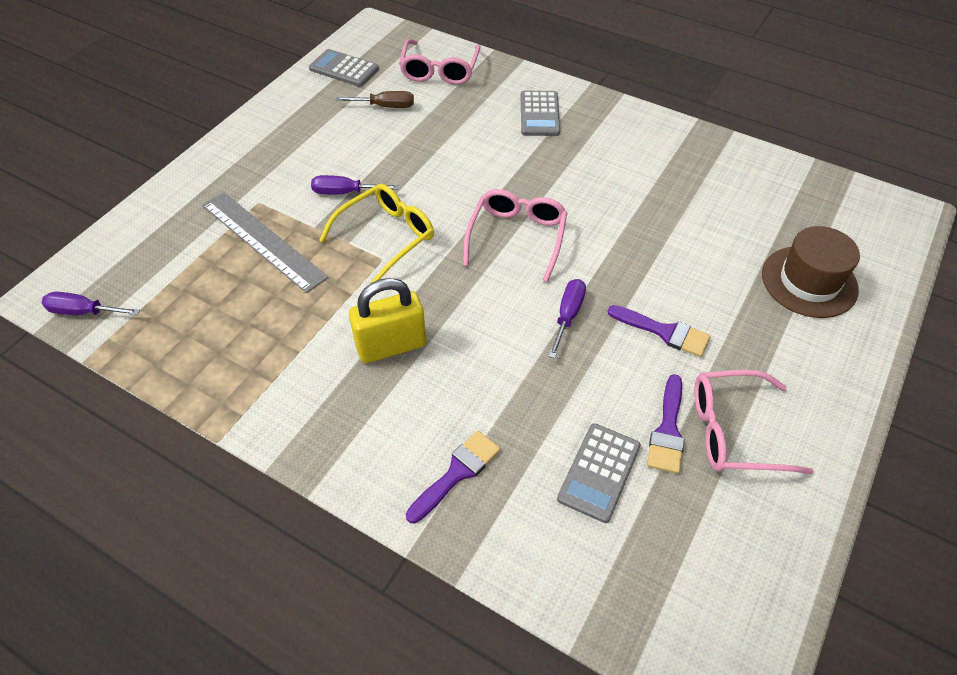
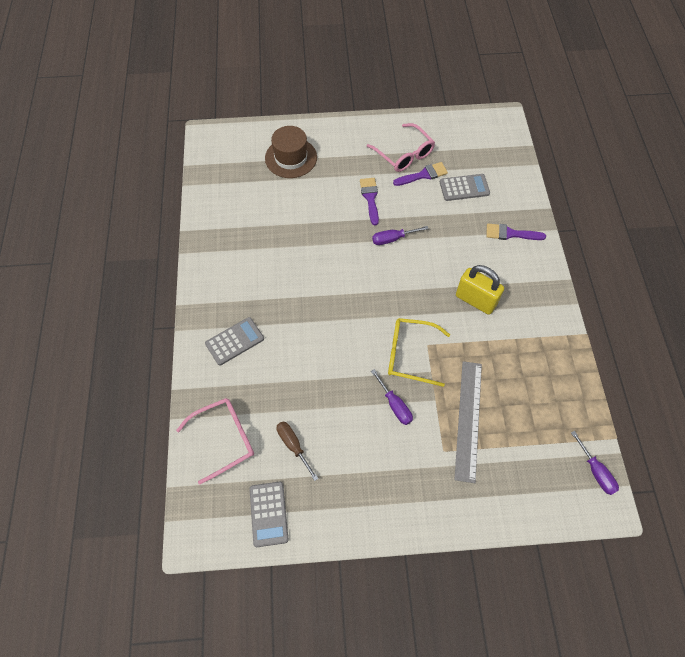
camera: 125 degrees left, 10 degrees up
(517, 237) = (357, 290): pink glasses -> none

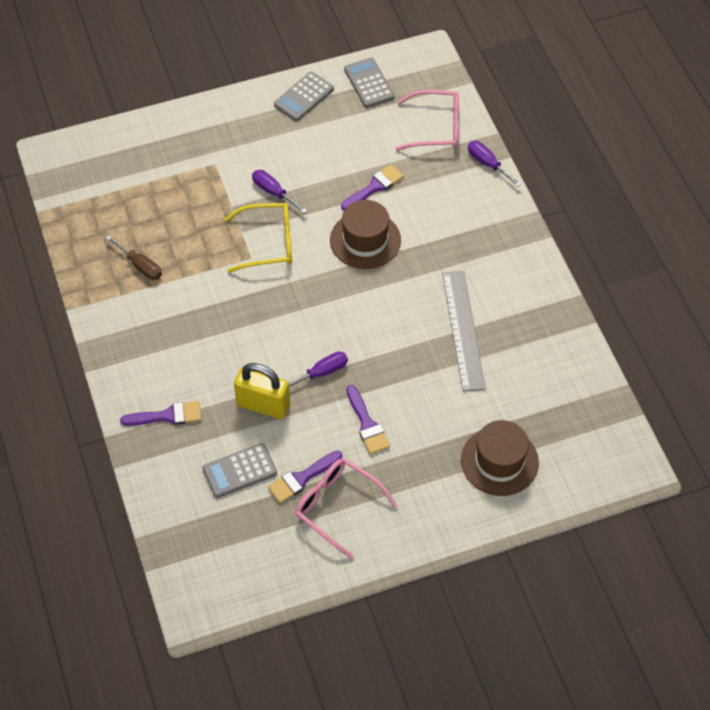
camera: 165 degrees right, 5 degrees down
(224, 439) = (436, 128): pink glasses -> pink glasses turned 135 degrees counterclockwise
(234, 341) = (467, 214): grey calculator -> grey calculator (304, 97)
(293, 446) = (365, 137): brown screwdriver -> brown screwdriver (140, 266)
(303, 388) = (374, 187): none -> purple brush
(328, 338) = (365, 240): none -> brown hat
(468, 419) = (194, 196): grey ruler -> grey ruler (463, 330)
(475, 300) = (202, 319): yellow padlock -> yellow padlock (263, 405)
(595, 471) = (60, 179): purple screwdriver -> purple screwdriver (487, 164)

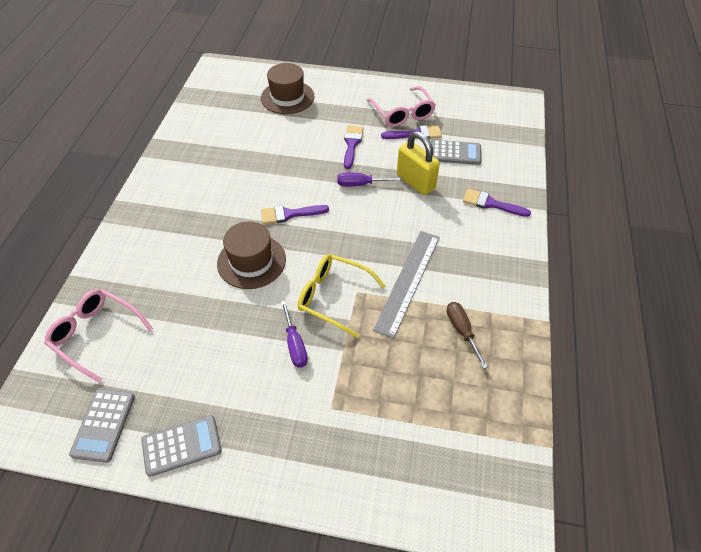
camera: 150 degrees left, 5 degrees down
(374, 187) = (203, 304): purple brush -> purple brush (289, 214)
(463, 330) = (240, 169): grey ruler -> grey ruler (407, 281)
(487, 164) = (93, 277): purple screwdriver -> none

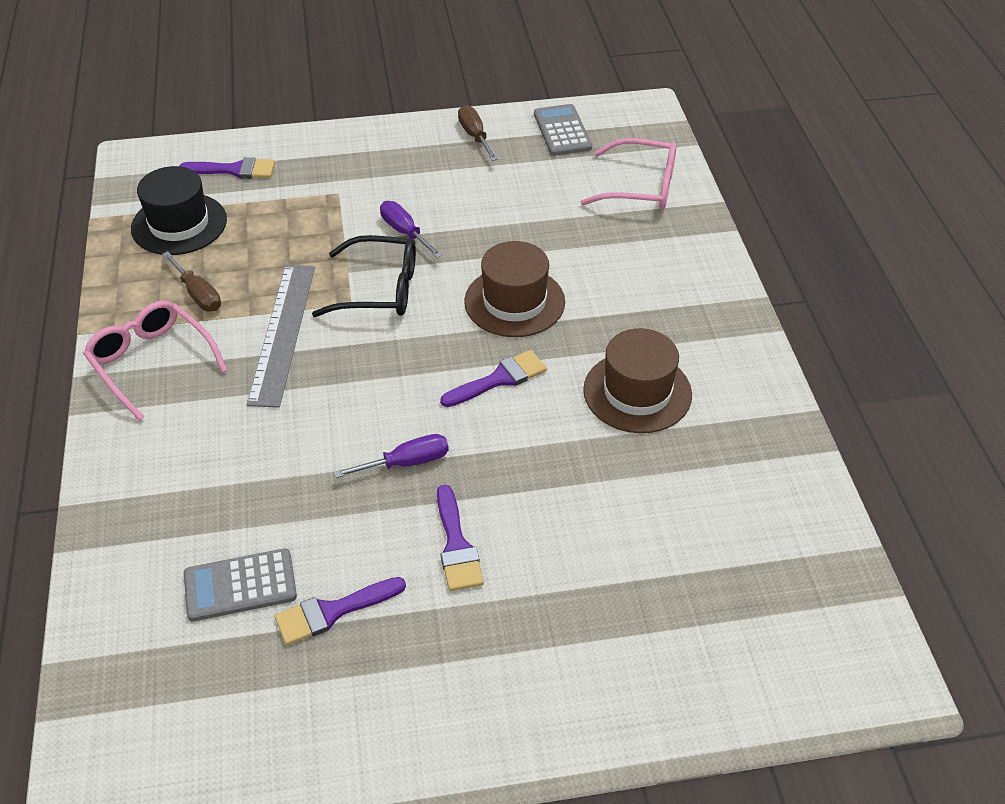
camera: 160 degrees right, 5 degrees down
(181, 445) = (475, 136): grey calculator -> brown screwdriver
(287, 97) = (656, 634): brown hat -> brown hat (637, 392)
(333, 297) = (379, 289): yellow glasses -> black glasses
(402, 113) = (377, 666): pink glasses -> pink glasses (152, 363)
(415, 182) = (307, 495): yellow padlock -> none
(472, 412) = (179, 224): none -> black hat
(491, 204) = (161, 490): purple brush -> purple brush (234, 170)

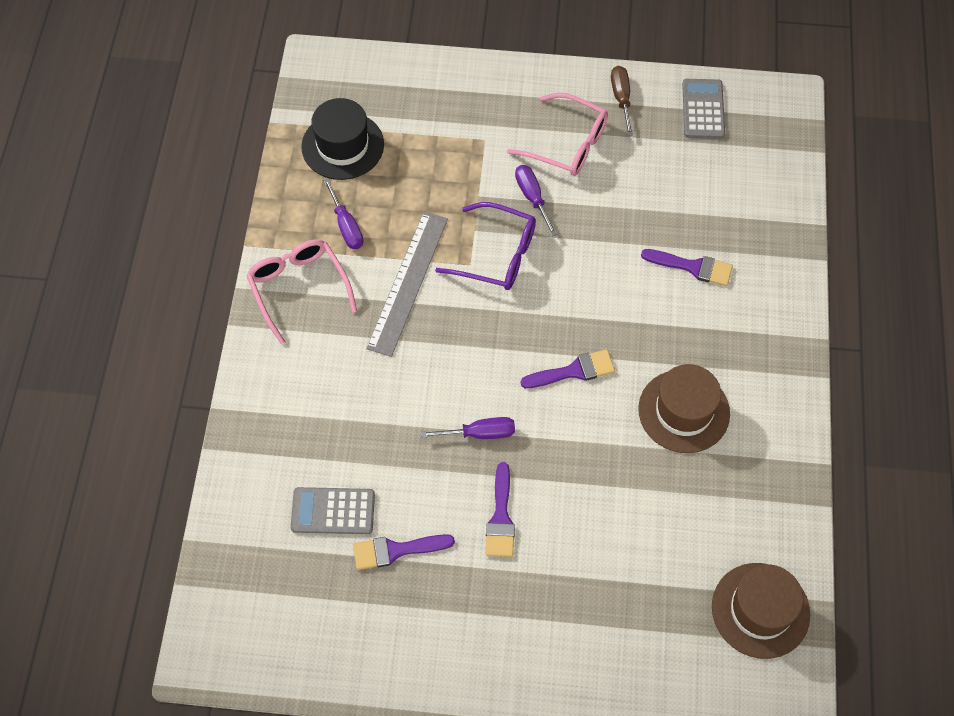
camera: 15 degrees right, 15 degrees up
(198, 294) = (346, 226): brown screwdriver -> purple screwdriver
(234, 170) = (400, 93): purple brush -> purple brush (693, 267)
(379, 289) = (496, 255): black glasses -> purple glasses
(514, 302) = (607, 294): brown hat -> brown hat (760, 610)
(640, 187) = (755, 191): pink glasses -> pink glasses (567, 144)

